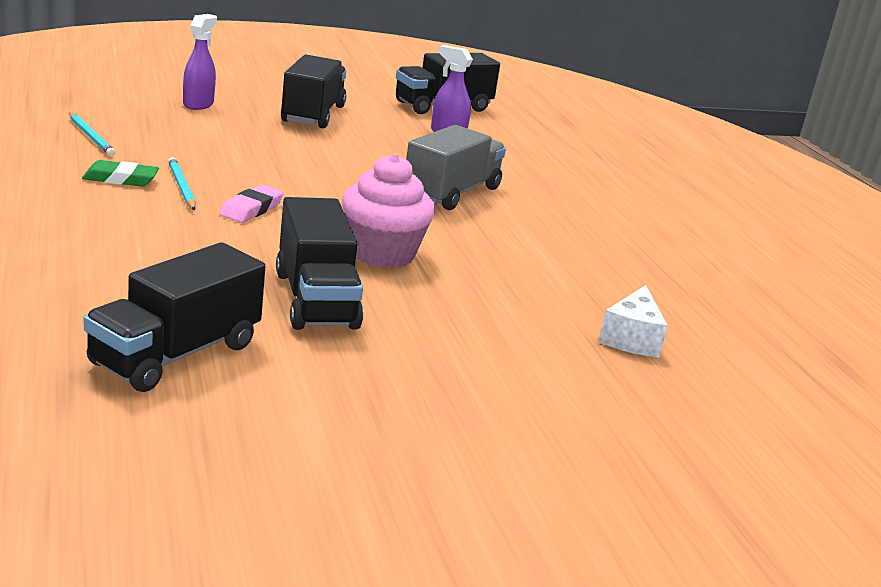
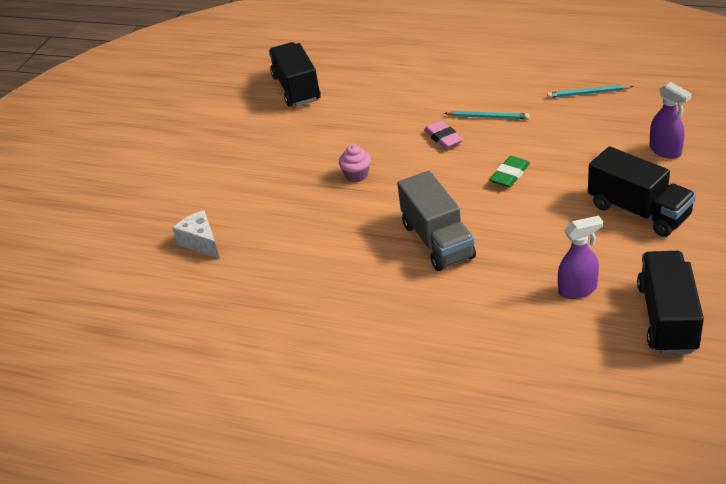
camera: 135 degrees right, 15 degrees up
(120, 179) = (507, 96): green eraser -> green eraser (510, 175)
(316, 299) = (318, 137): black truck -> none
(382, 254) = (357, 175): pink cupcake -> pink cupcake, size x0.54

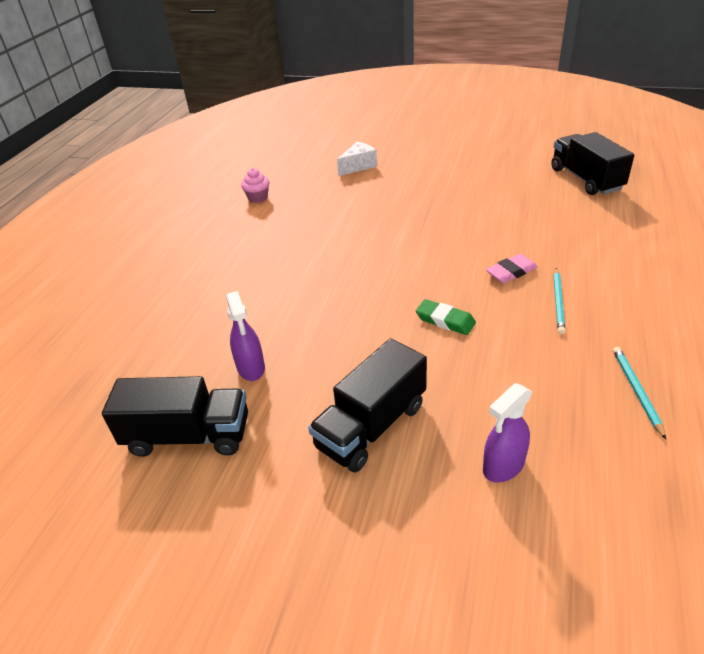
camera: 85 degrees right, 0 degrees up
(296, 88) = (585, 179): black truck -> black truck turned 90 degrees counterclockwise
(357, 175) = (444, 225): pink cupcake -> pink cupcake (258, 198)
(437, 240) = (342, 276): grey truck -> none

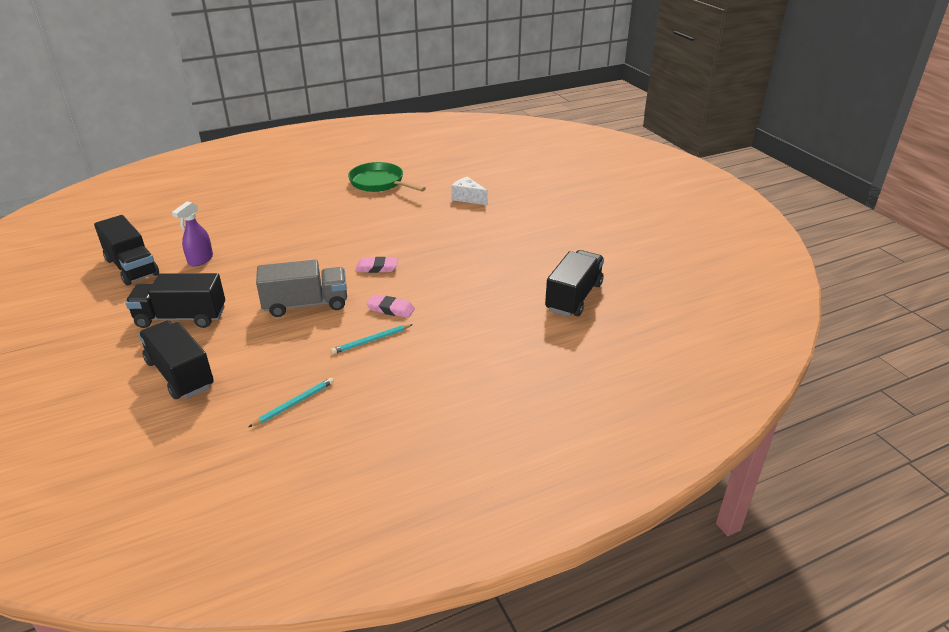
camera: 45 degrees right, 5 degrees down
(258, 198) = (379, 183): pink cupcake -> green pan
(358, 166) = (468, 198): white cheese -> white cheese turned 150 degrees counterclockwise
(424, 254) = (377, 268): none -> pink eraser
(445, 320) = (306, 304): green eraser -> grey truck
(503, 466) = (180, 374): purple spray bottle -> black truck

